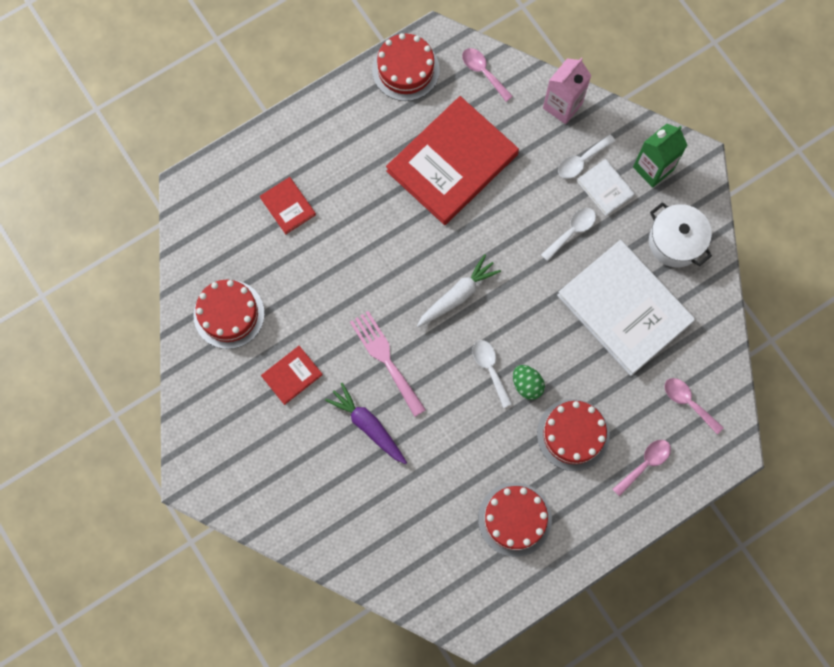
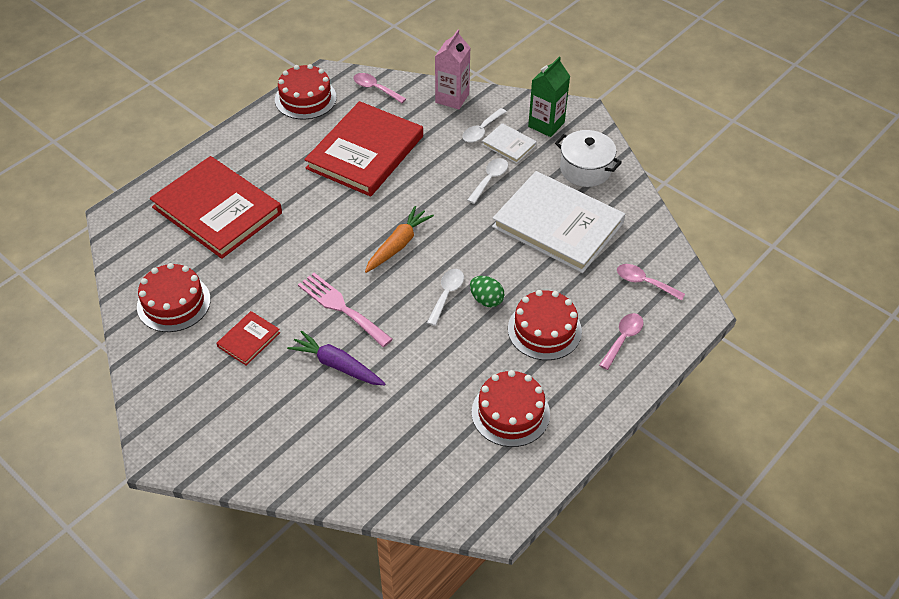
camera: 15 degrees left, 25 degrees down
(288, 206) = (217, 210): red book -> red book, size x2.28
(457, 295) = (398, 245): white carrot -> orange carrot
(490, 369) = (446, 295): white spoon -> white spoon turned 60 degrees clockwise

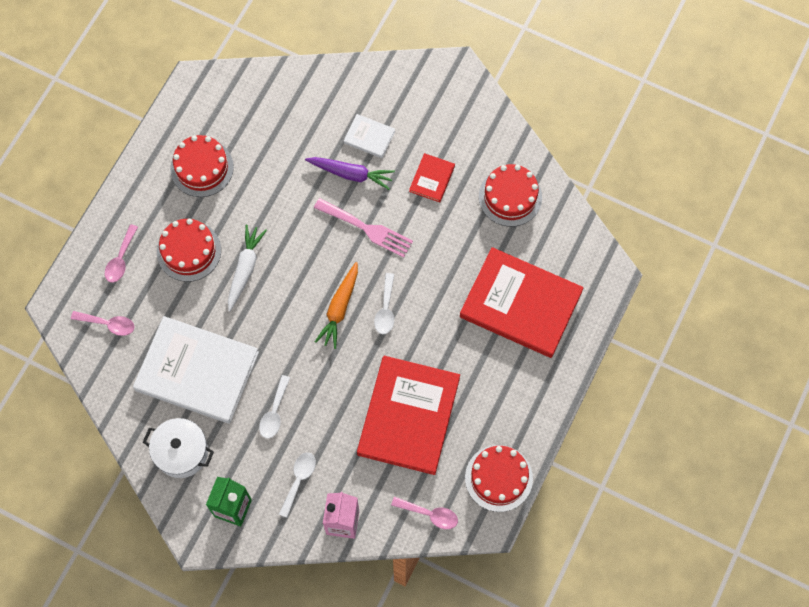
camera: 165 degrees right, 20 degrees up
(446, 295) = (281, 265): white spoon -> white spoon (385, 309)
(486, 300) = (245, 269): green egg -> white carrot
(509, 145) = (266, 466): white book -> white book (369, 137)

